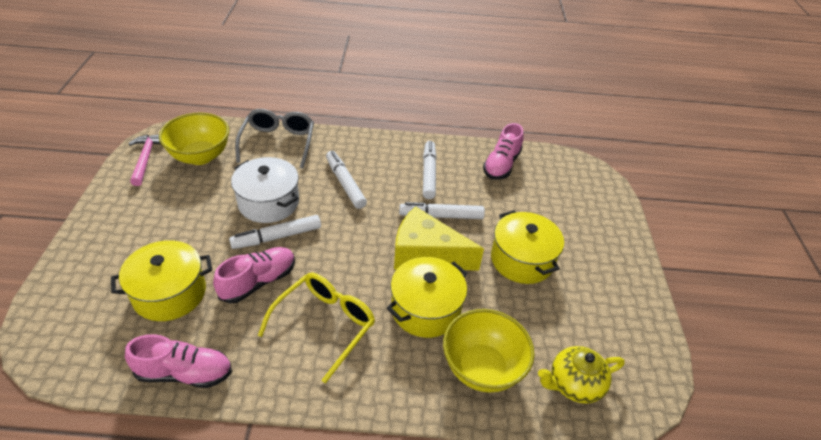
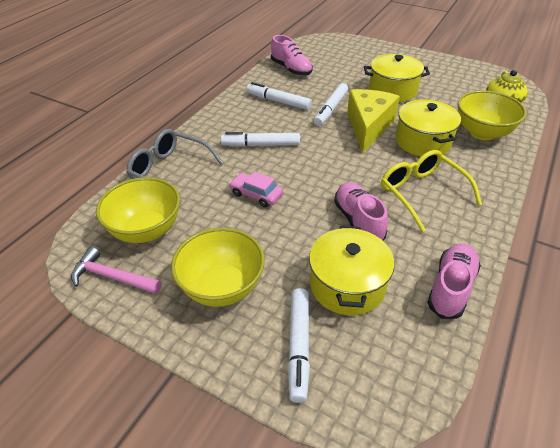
camera: 60 degrees left, 0 degrees up
(149, 217) = (222, 287): none -> yellow bowl
(268, 202) = (256, 195): white pot -> pink car
(277, 237) = (307, 198): white marker -> white marker (299, 346)
(426, 254) = (368, 126): yellow cheese -> yellow cheese turned 150 degrees clockwise

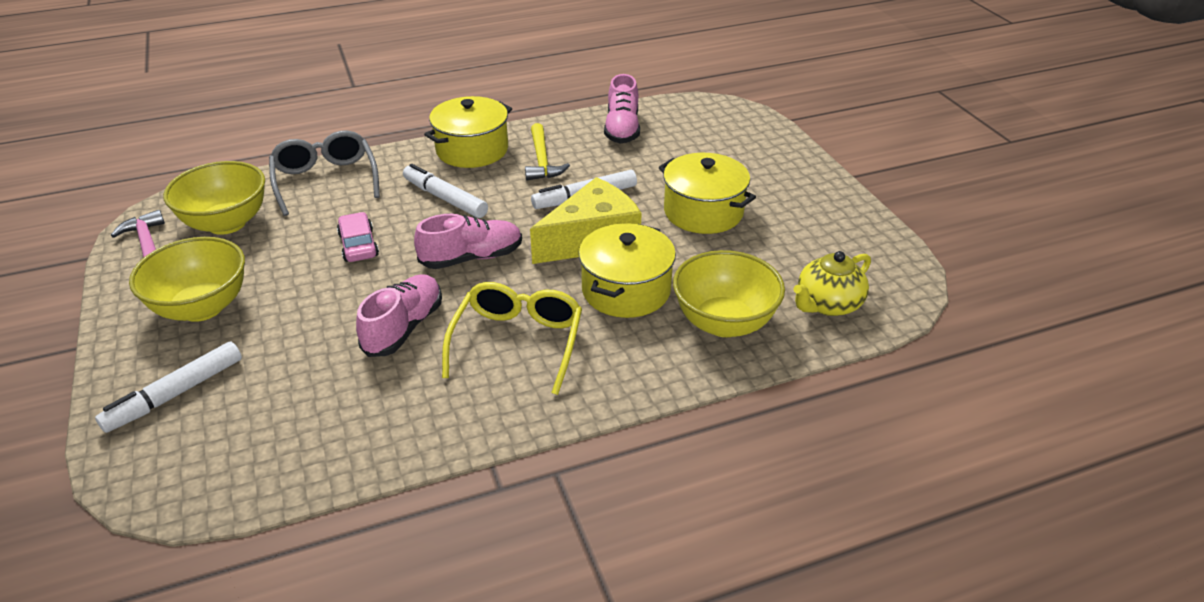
camera: 40 degrees right, 5 degrees down
(278, 101) = (542, 160): white marker -> yellow hammer
(347, 285) = (293, 375): yellow pot -> yellow pot (472, 150)
(451, 287) = (374, 446): pink shoe -> pink shoe (472, 258)

